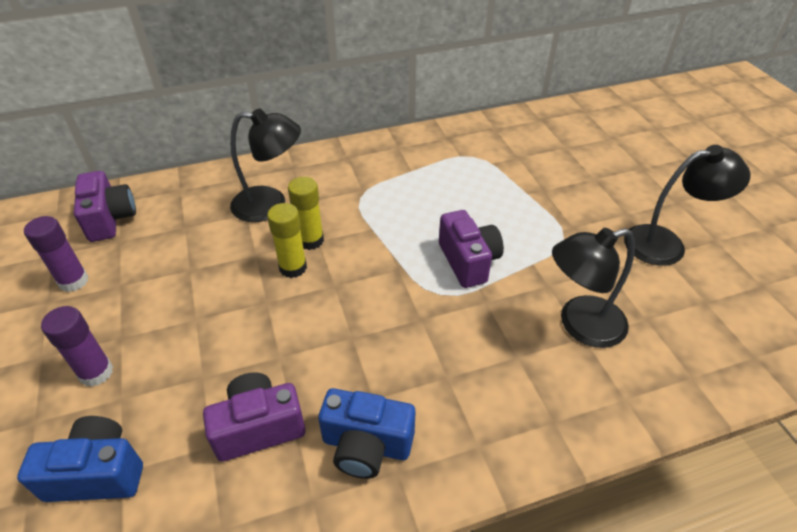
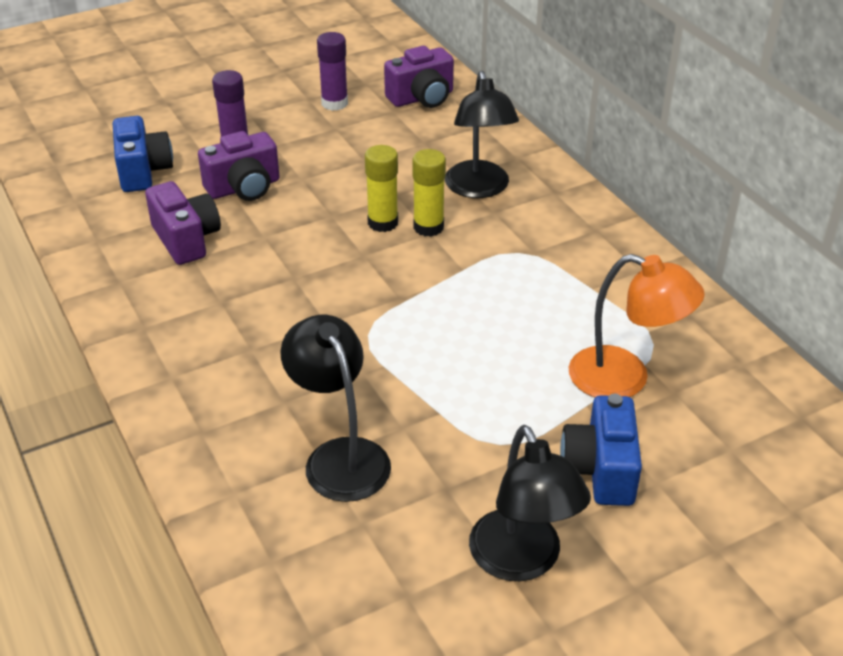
camera: 80 degrees right, 5 degrees down
(366, 445) = (170, 304): blue camera -> blue camera (600, 469)
(468, 261) = (427, 353): purple camera -> purple camera (244, 188)
(504, 173) = (625, 379): none -> orange lamp

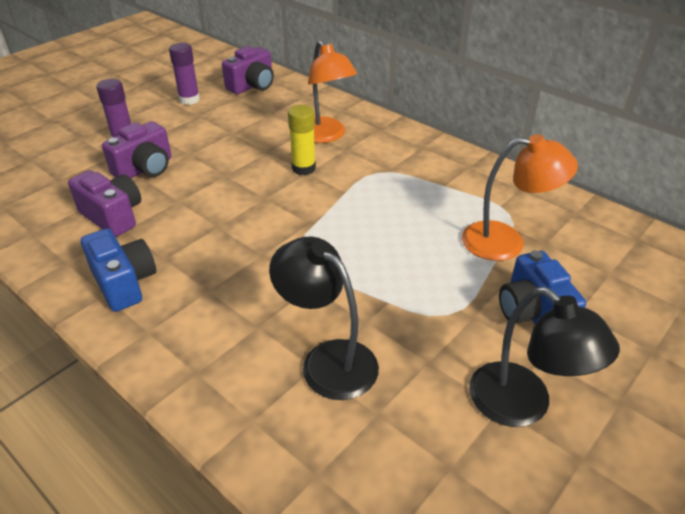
camera: 20 degrees left, 0 degrees up
(143, 171) = (54, 173): blue camera -> blue camera (124, 283)
(383, 223) = (267, 172): yellow glue stick -> none
(479, 189) = (326, 136): black lamp -> orange lamp

